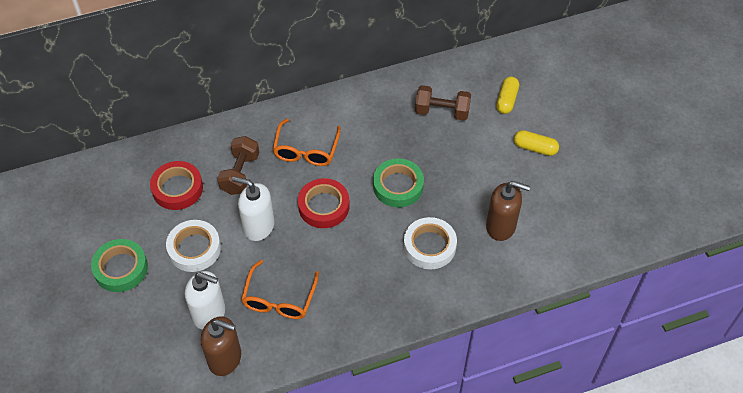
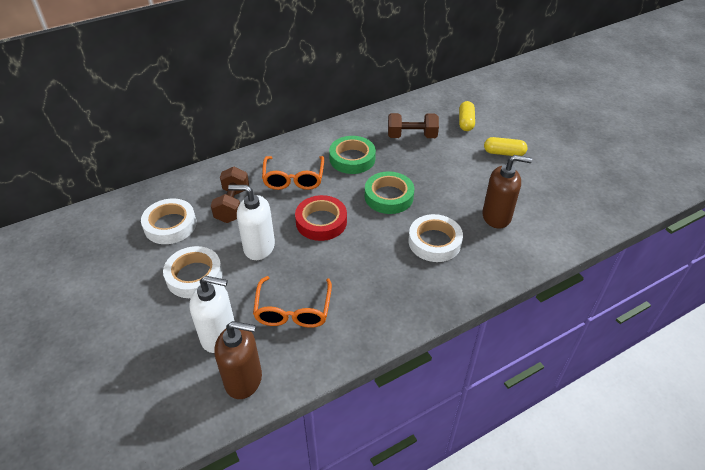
camera: 10 degrees left, 10 degrees down
(121, 268) = (115, 305): green tape -> green tape (352, 159)
(177, 188) = (170, 225): red tape -> white tape

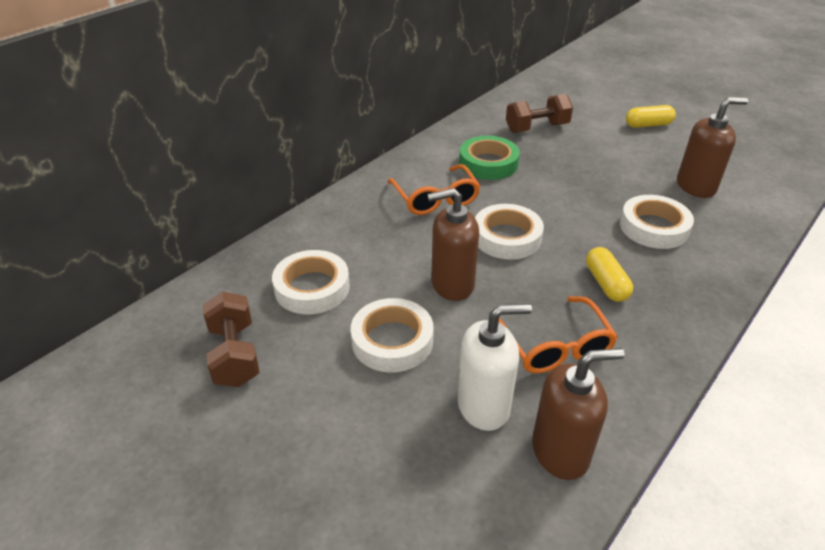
camera: 20 degrees left, 5 degrees down
(232, 205) = (380, 244): brown dumbbell -> brown dumbbell (235, 354)
(259, 247) = (452, 284): white soap dispenser -> brown soap dispenser
(321, 222) = (507, 237): red tape -> white tape
(389, 196) = (563, 193): green tape -> none
(466, 122) = (583, 104): yellow capsule -> yellow capsule (606, 283)

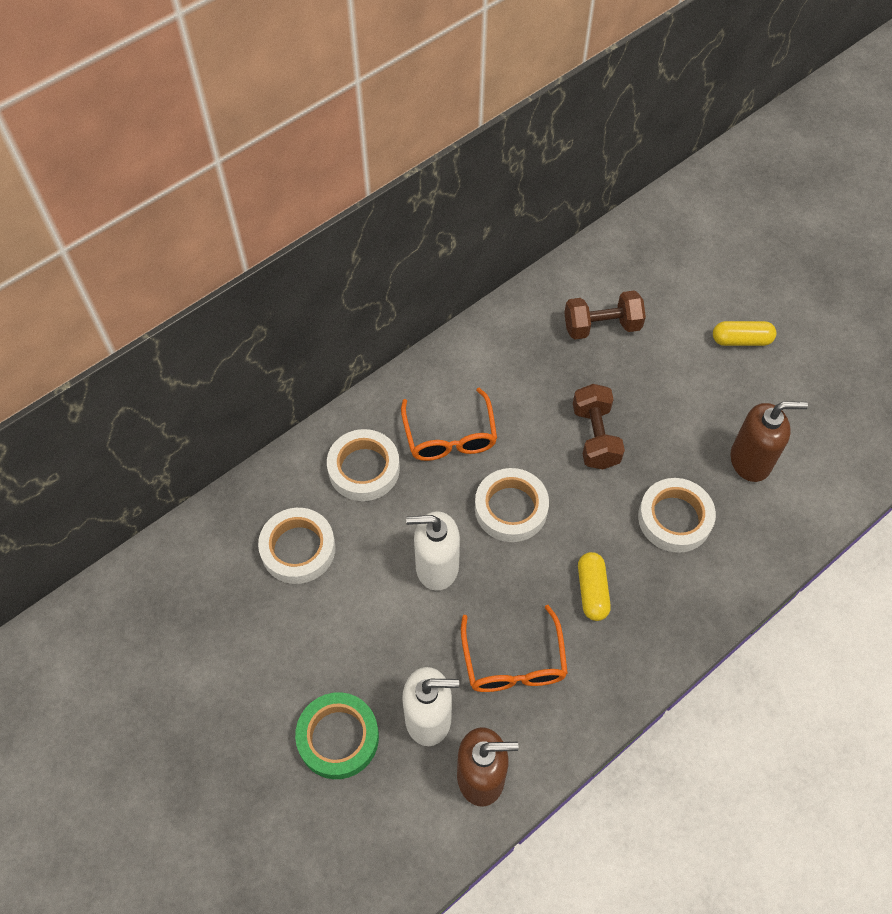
camera: 10 degrees right, 20 degrees up
(235, 354) = (217, 622): brown dumbbell -> brown dumbbell (595, 437)
(392, 341) = (363, 629): white tape -> white tape (364, 469)
(452, 284) = (436, 567): brown soap dispenser -> white soap dispenser
(488, 163) = (525, 384): green tape -> green tape (338, 738)

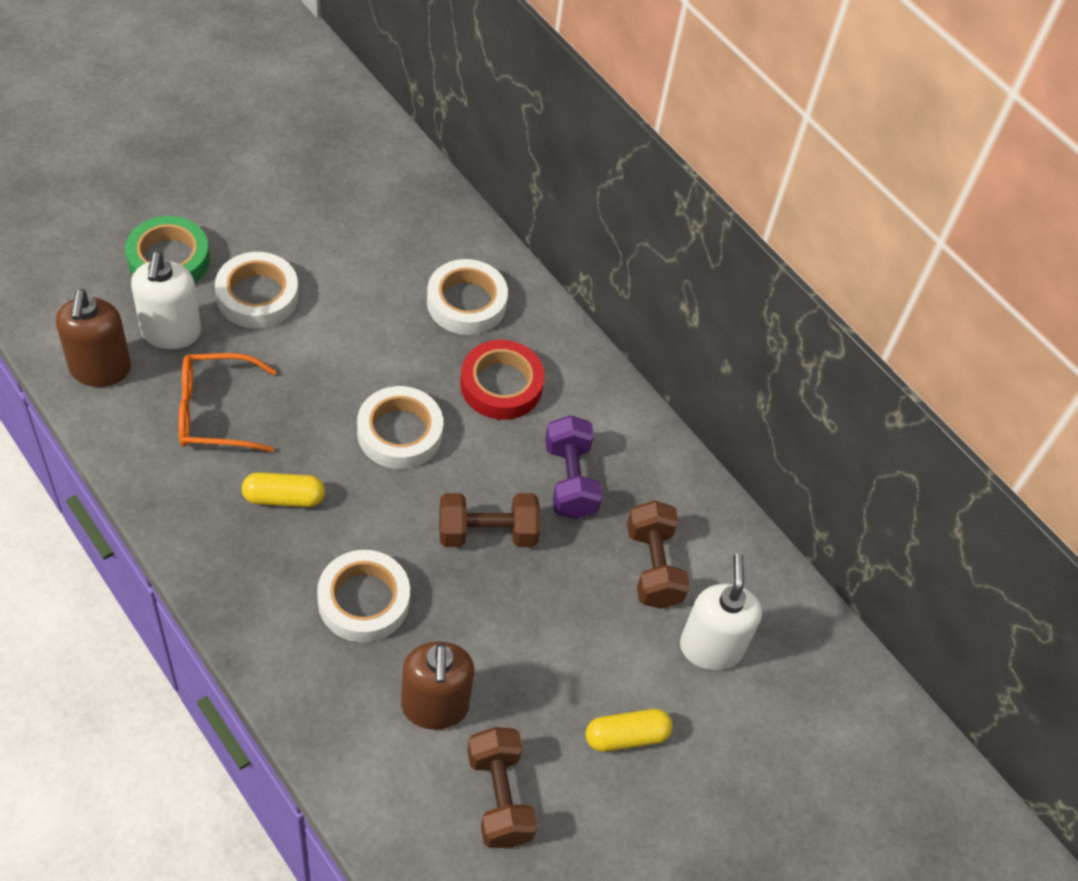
camera: 85 degrees right, 5 degrees down
(298, 549) = (377, 241): white tape -> white tape (257, 296)
(436, 567) = (338, 356): white soap dispenser -> white soap dispenser (711, 647)
(450, 436) = (501, 385): orange glasses -> red tape
(535, 382) = (570, 480): none -> purple dumbbell
(741, 340) = (626, 736): yellow capsule -> yellow capsule turned 75 degrees clockwise
(808, 415) = (499, 797): none -> brown dumbbell

